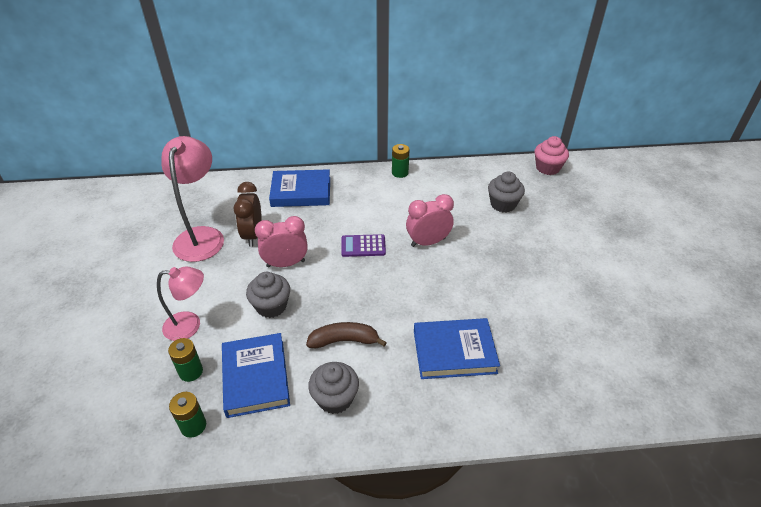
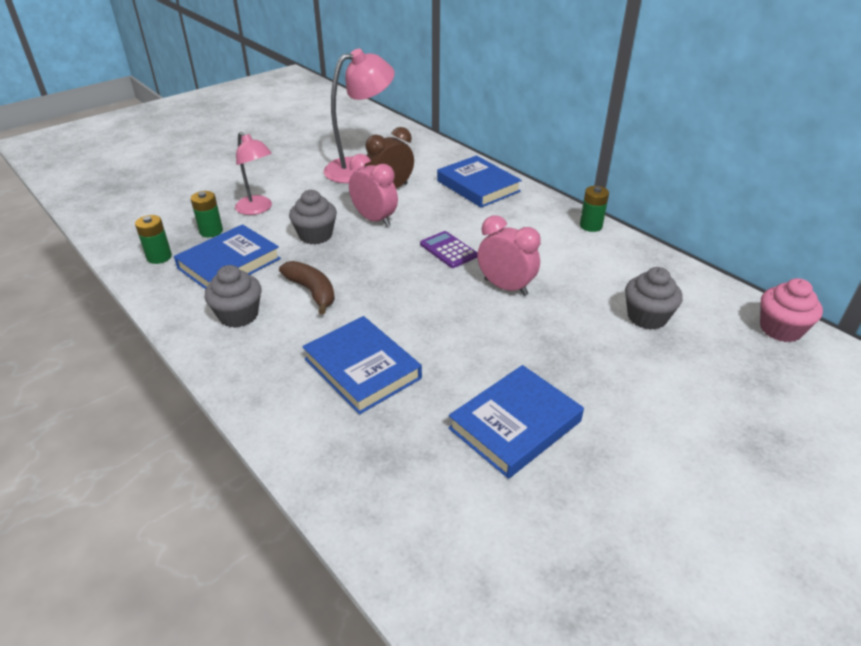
camera: 55 degrees right, 5 degrees down
(552, 306) = (515, 425): none -> blue book

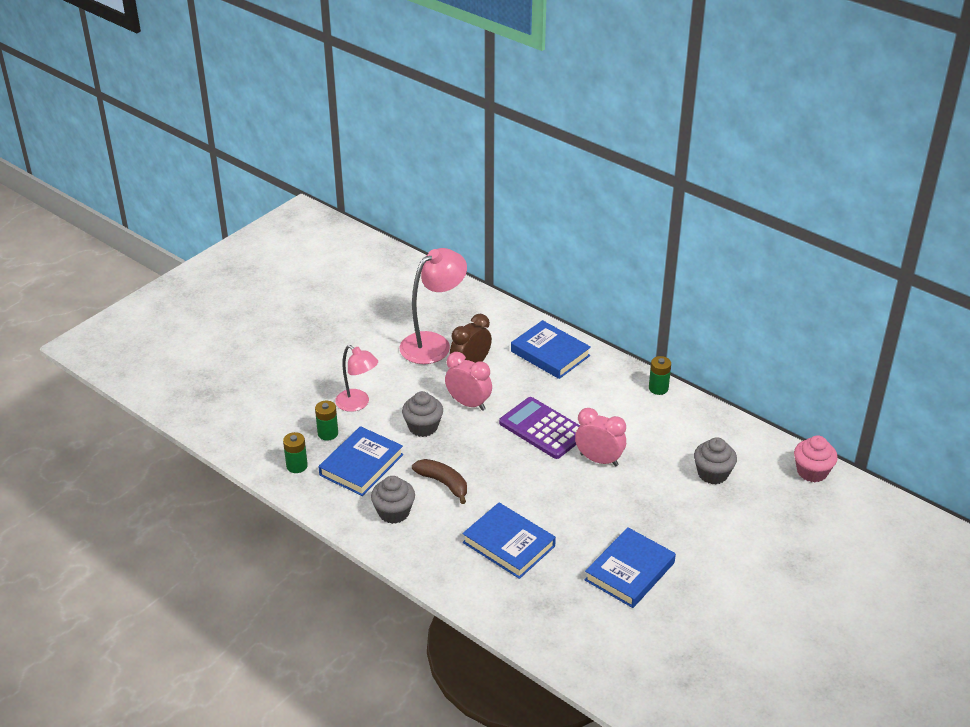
camera: 10 degrees left, 0 degrees up
(448, 250) = (543, 429): purple calculator -> purple calculator, size x1.68

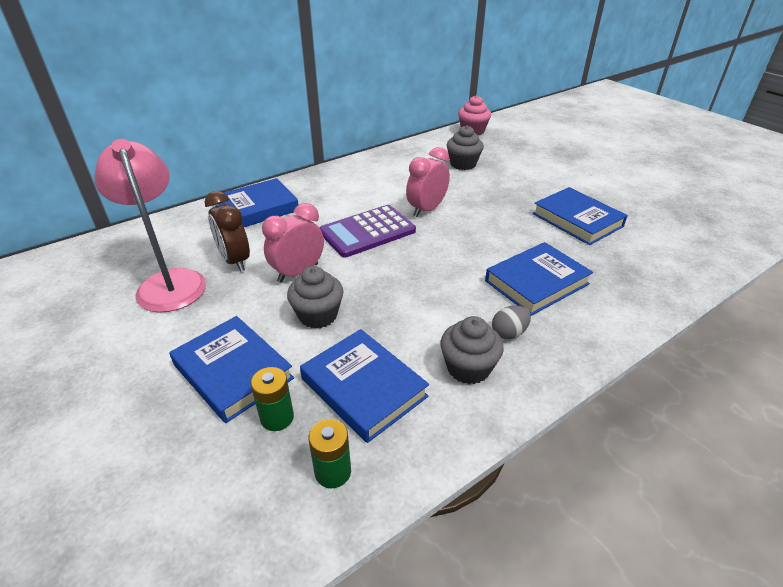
camera: 75 degrees left, 0 degrees up
(358, 404) = (233, 372): pink lamp -> blue book
(437, 531) = (509, 333): none -> grey egg
(443, 483) = (427, 314): brown banana -> none
(658, 388) = (347, 167): green battery -> none

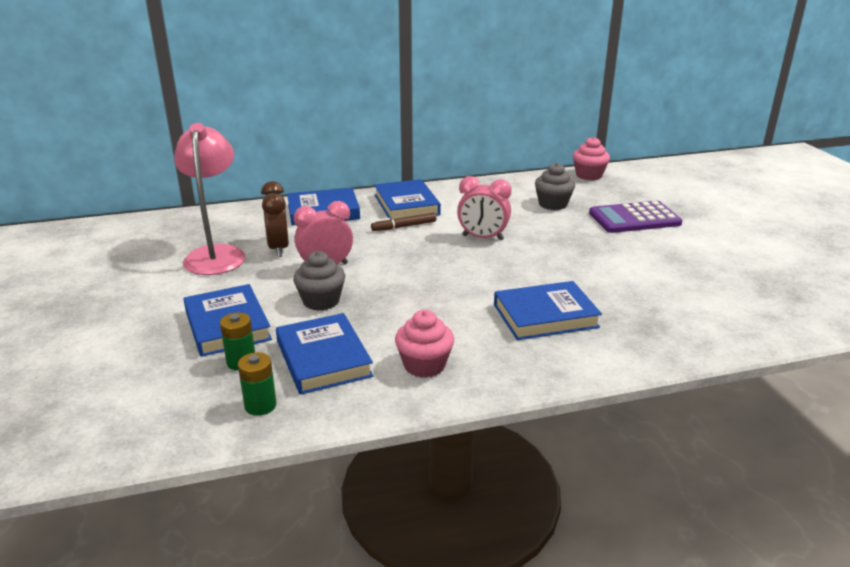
camera: 20 degrees right, 10 degrees down
(347, 211) = (404, 226): none -> brown marker
(367, 232) = (411, 246): purple calculator -> purple calculator (634, 218)
(426, 209) = (482, 238): pink clock -> pink clock turned 135 degrees counterclockwise
(468, 368) = (424, 365): grey cupcake -> pink cupcake
(509, 333) = (483, 348): grey egg -> none
(577, 220) = (637, 272): blue book -> blue book (406, 205)

